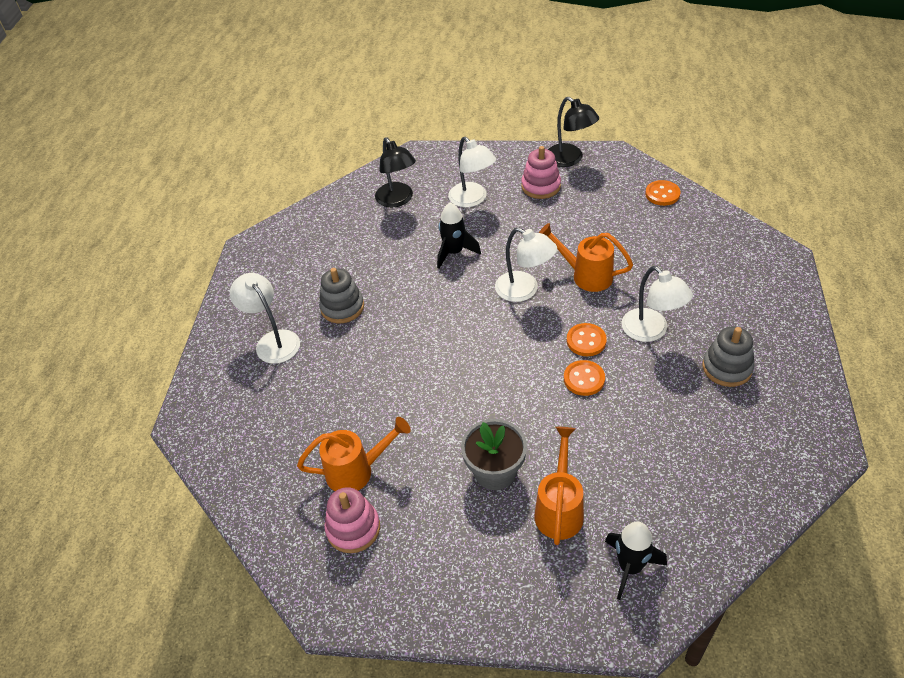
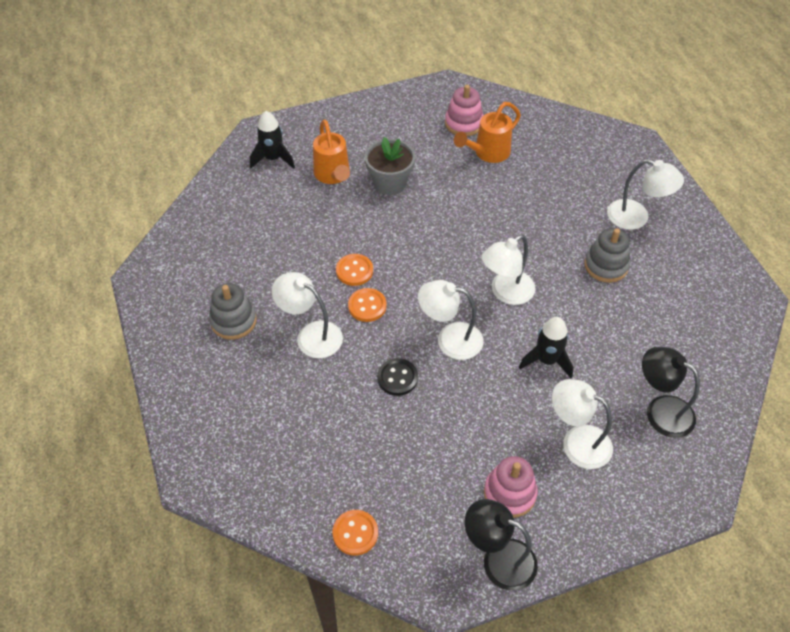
camera: 150 degrees right, 5 degrees up
(449, 312) = (506, 293): none -> white lamp
(586, 275) = (397, 378): orange watering can -> black button

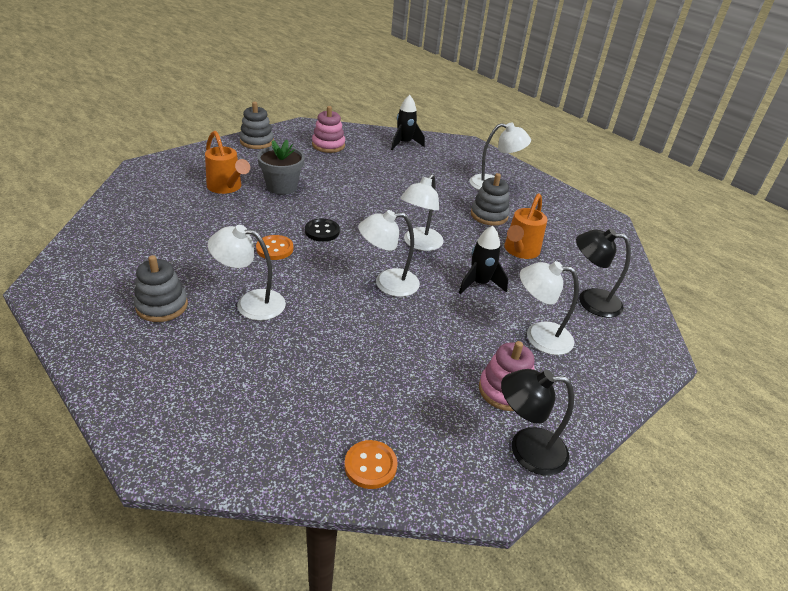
camera: 25 degrees left, 15 degrees down
(273, 159) = (163, 183): black rocket -> black rocket (404, 143)
(367, 306) = (298, 272): orange button -> none
(385, 107) = (257, 141): none -> grey stacking toy
(397, 378) = (352, 321): black button -> black button (322, 231)
(488, 153) = (357, 160): orange watering can -> orange watering can (520, 251)

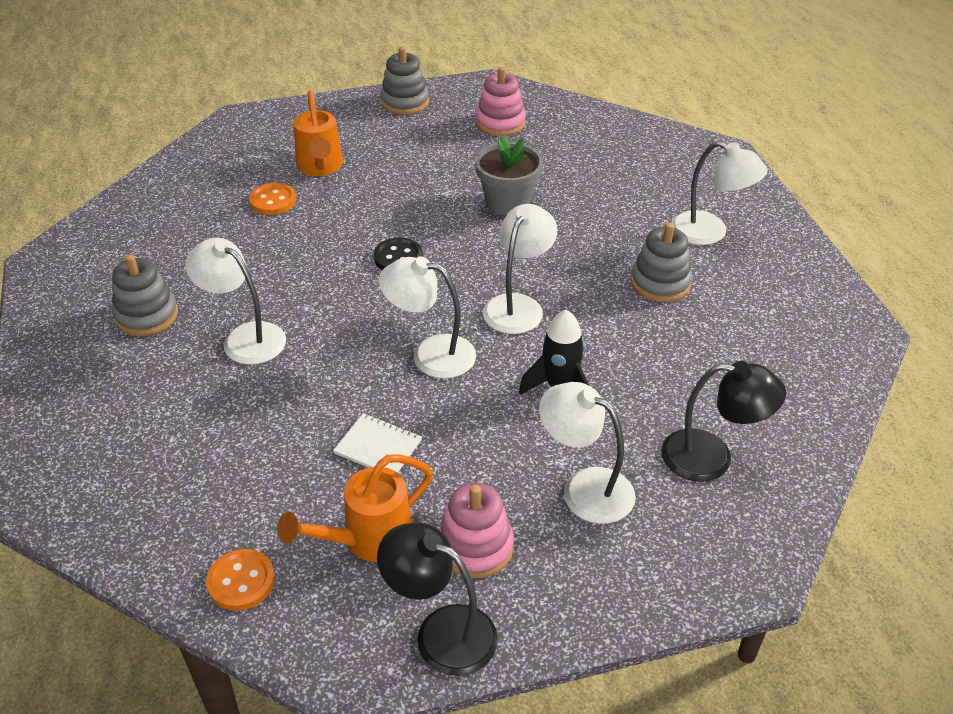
camera: 30 degrees right, 5 degrees up
(275, 249) = (321, 270): orange button -> orange button (273, 200)
(282, 187) = (391, 179): grey flower pot -> grey flower pot (507, 202)
(397, 348) = (378, 447): none -> white notebook
(404, 143) = (618, 137): black rocket -> none
(419, 244) = (518, 306): white lamp -> white lamp turned 150 degrees clockwise
(520, 251) = (663, 351): orange watering can -> orange watering can (368, 540)
(590, 301) = (711, 458): black lamp -> black lamp turned 150 degrees clockwise

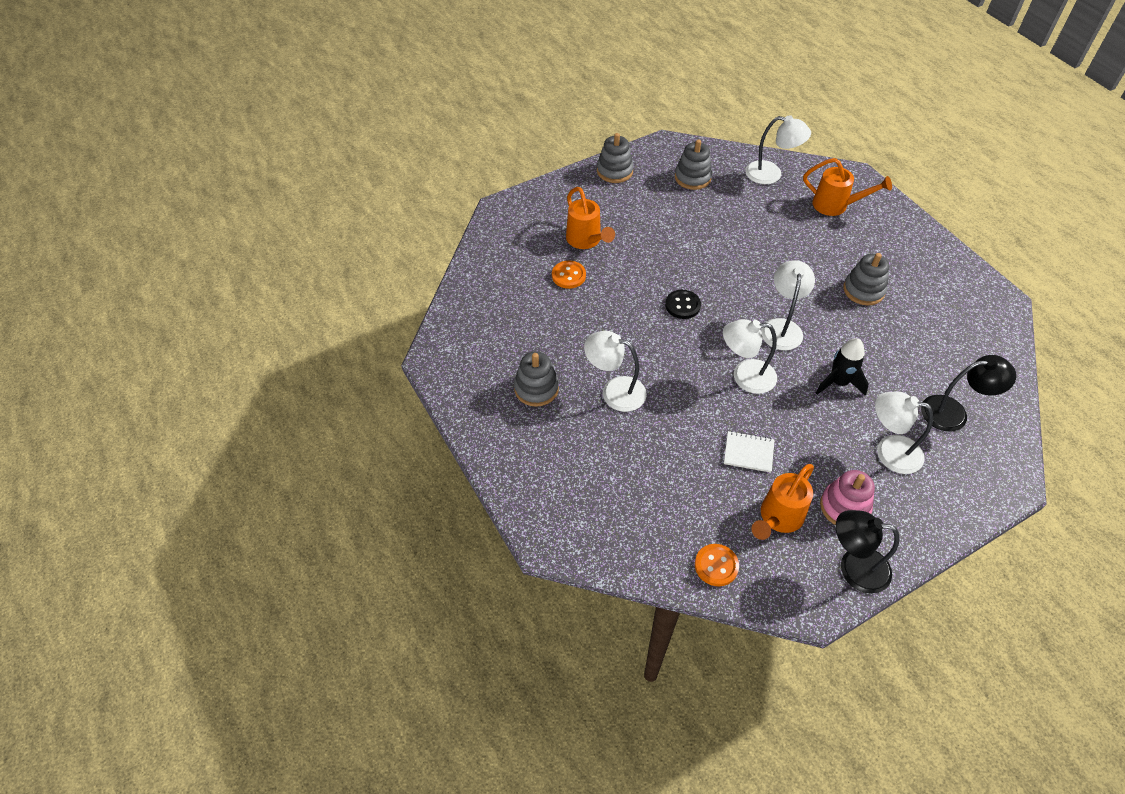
camera: 15 degrees left, 10 degrees up
(500, 123) = (692, 177): pink stacking toy -> grey stacking toy
(507, 202) = (732, 245): grey flower pot -> none
(676, 181) = (835, 206): none -> orange watering can
(710, 232) = (876, 244): white lamp -> white lamp (771, 174)

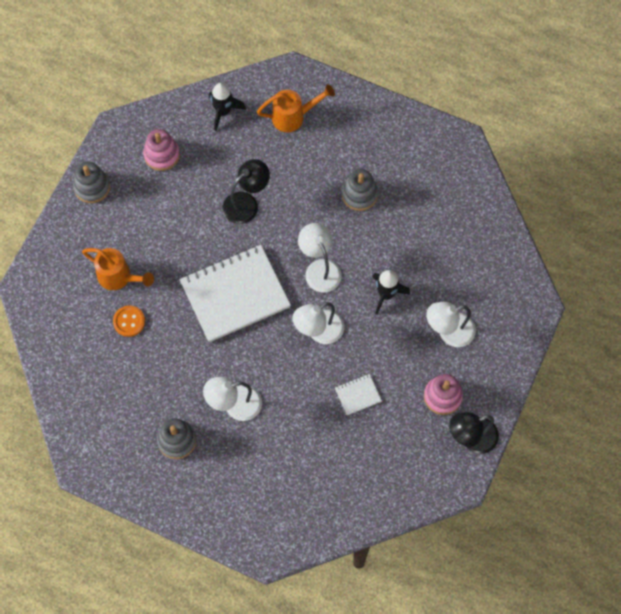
camera: 35 degrees left, 15 degrees up
(682, 305) = (235, 294): black button -> white notebook
(692, 177) = (162, 155): grey stacking toy -> pink stacking toy
(716, 566) = (387, 496): orange button -> none
(771, 174) = (223, 112): white lamp -> black rocket
(778, 518) = (406, 434): orange watering can -> none
(953, 412) = (475, 271): black lamp -> black lamp (246, 203)

